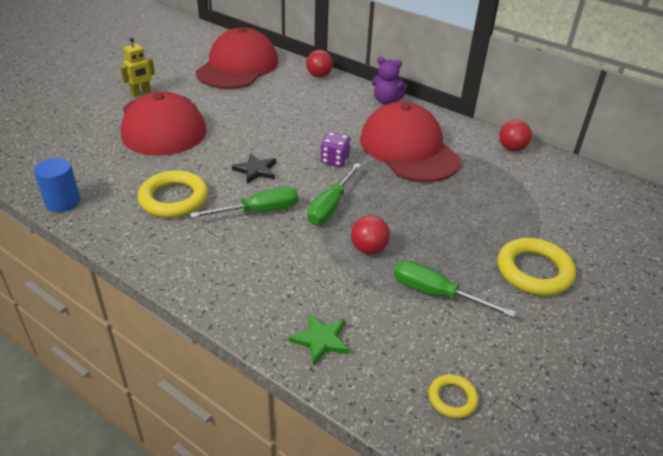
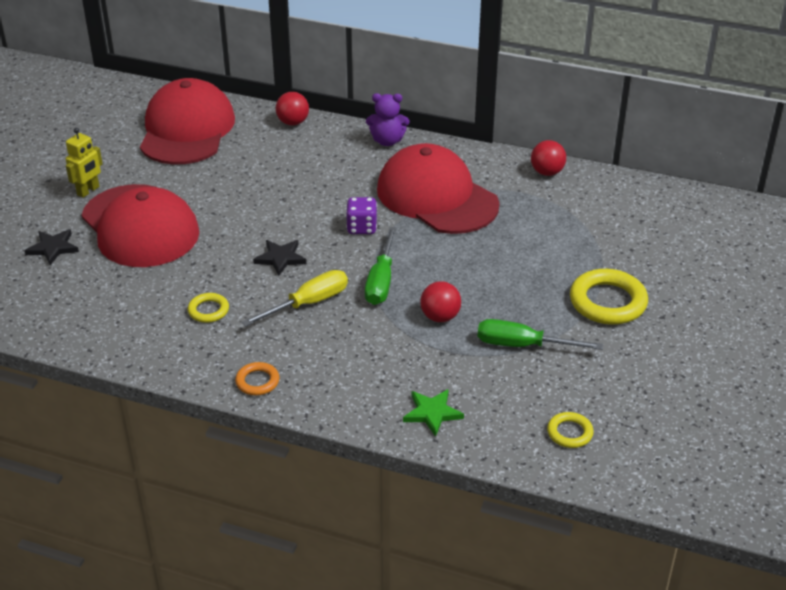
camera: 15 degrees left, 0 degrees up
(63, 202) = (86, 342): blue cylinder -> none
(88, 127) = (53, 248): none -> black star
(174, 199) = (208, 310): yellow ring -> yellow ring, size x0.53
(178, 269) = (257, 381): none -> orange ring
(259, 211) = (308, 303): green screwdriver -> yellow screwdriver

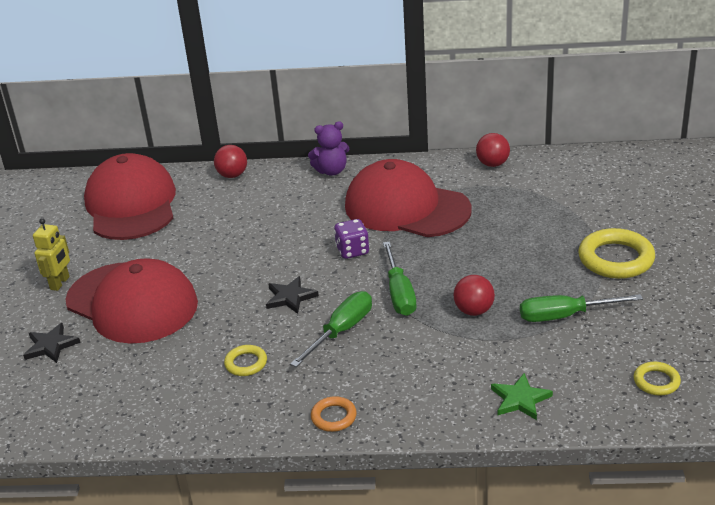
camera: 15 degrees left, 5 degrees down
(308, 303) = (341, 331): yellow screwdriver -> green screwdriver

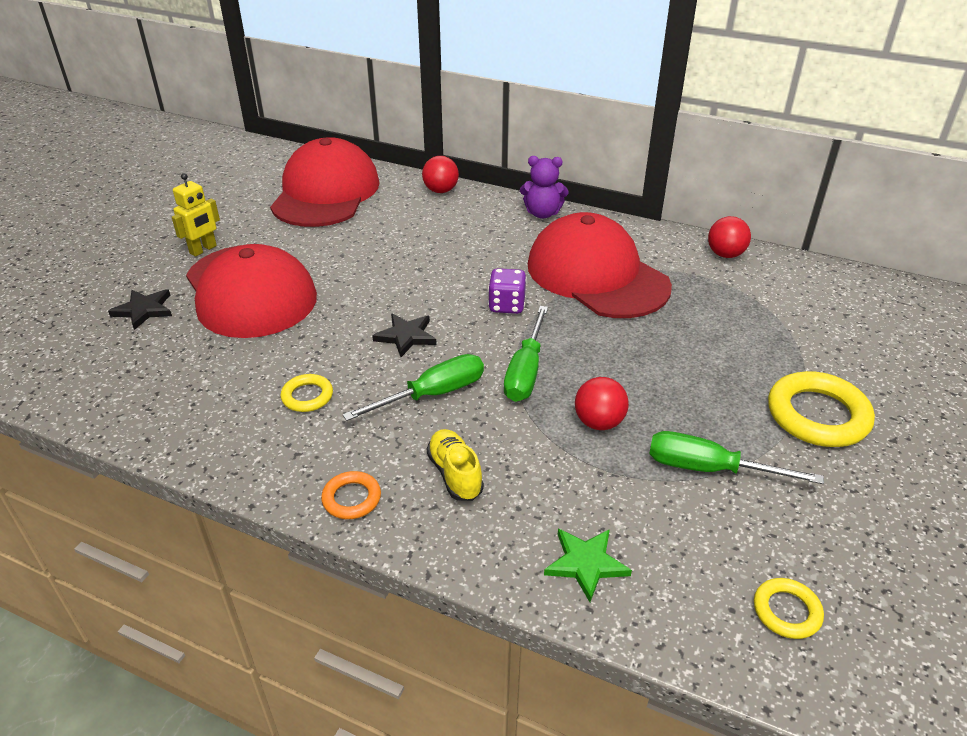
camera: 20 degrees right, 5 degrees up
(396, 377) = (455, 474): none -> yellow shoe

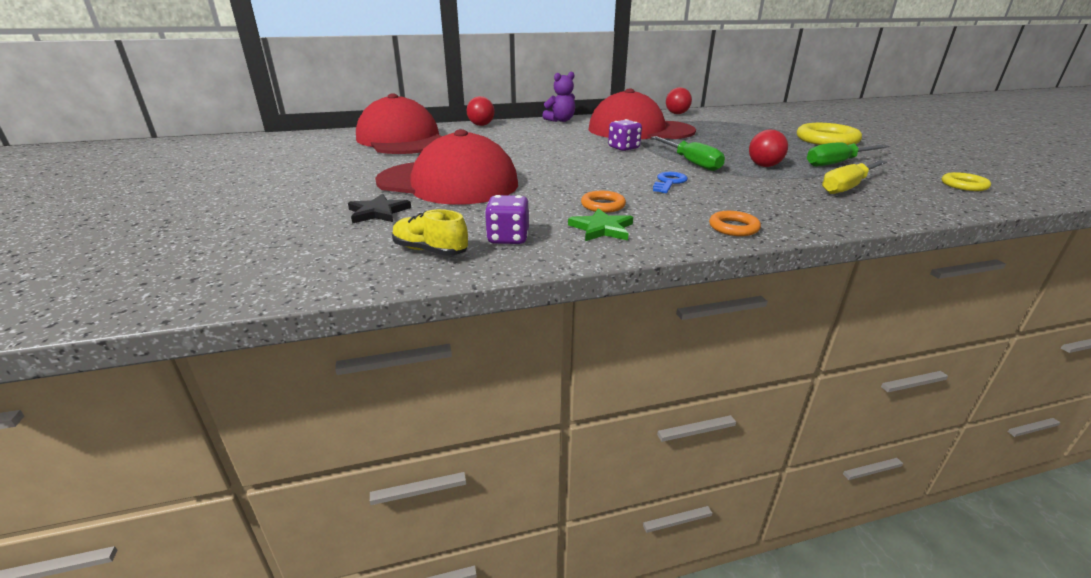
camera: 40 degrees left, 10 degrees down
(168, 398) = (508, 238): none -> purple dice
(203, 250) = (361, 178): yellow robot -> none
(307, 396) = (603, 205): yellow ring -> orange ring
(406, 336) = (599, 170): black star -> none
(432, 394) = (669, 182): green screwdriver -> blue key
(455, 474) = (755, 201): yellow shoe -> yellow shoe (430, 251)
(586, 564) = (880, 202): green star -> green star (602, 229)
(613, 517) = (847, 187): none -> yellow screwdriver

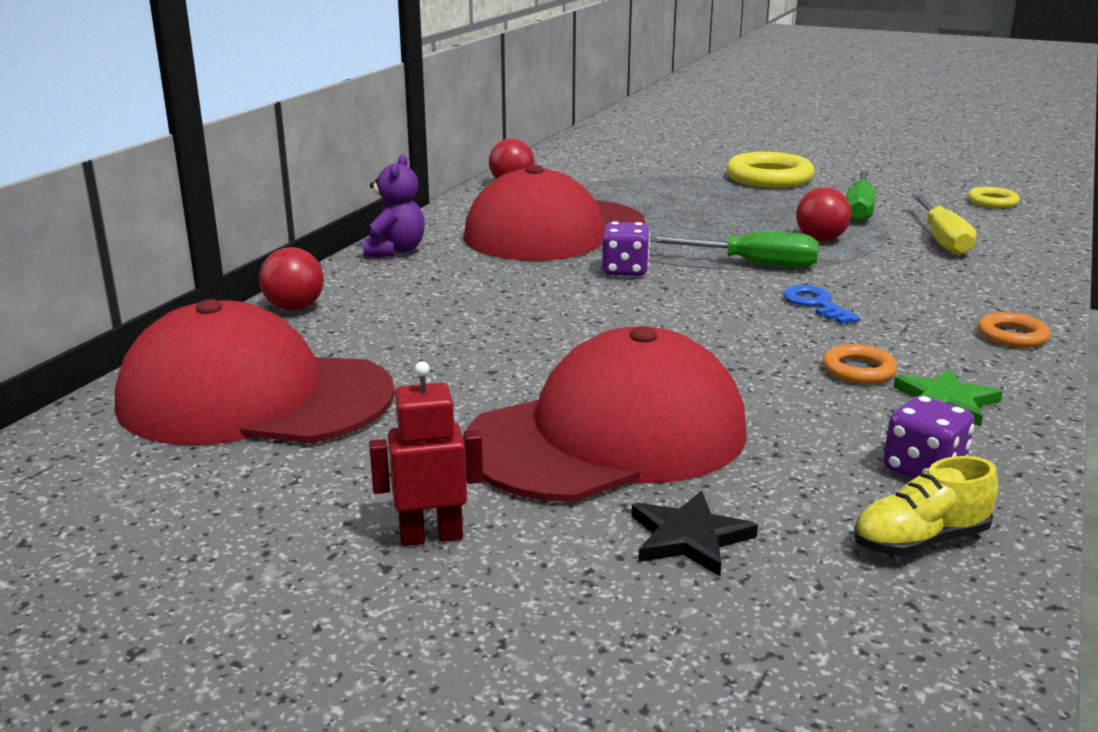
camera: 50 degrees left, 5 degrees down
(333, 181) = (431, 536): none -> red robot

